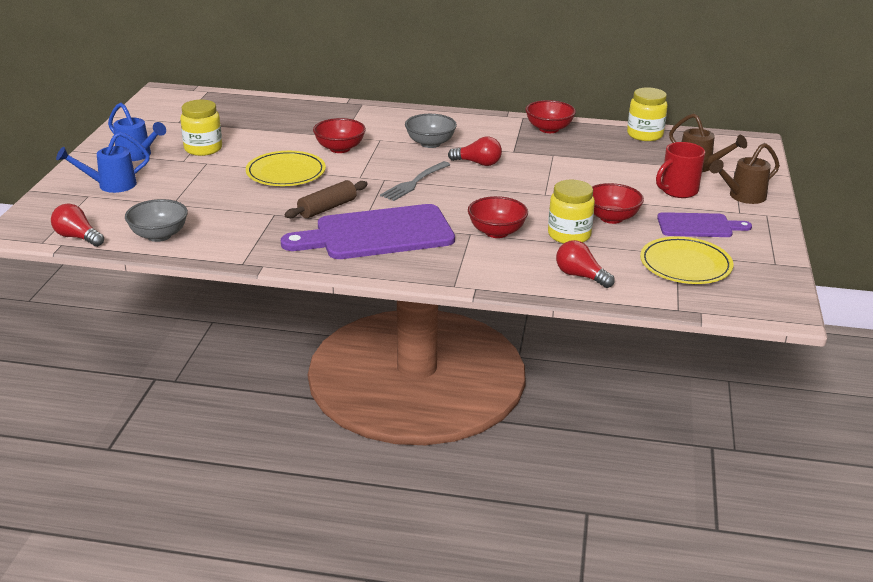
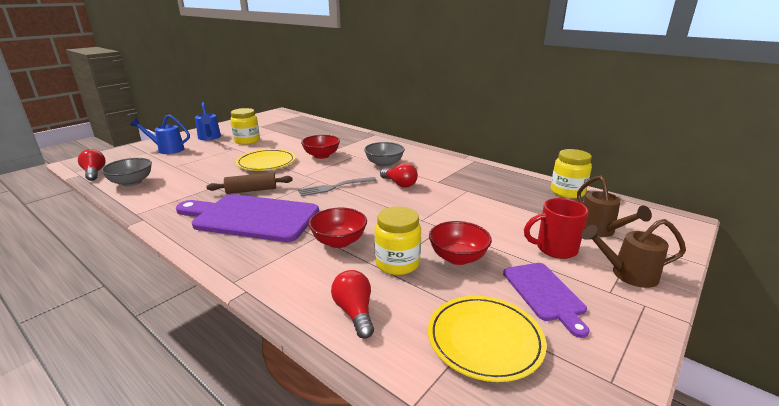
camera: 30 degrees right, 5 degrees down
(549, 129) = (486, 172): red bowl -> none
(698, 226) = (545, 294): purple cutting board -> purple cutting board turned 45 degrees clockwise

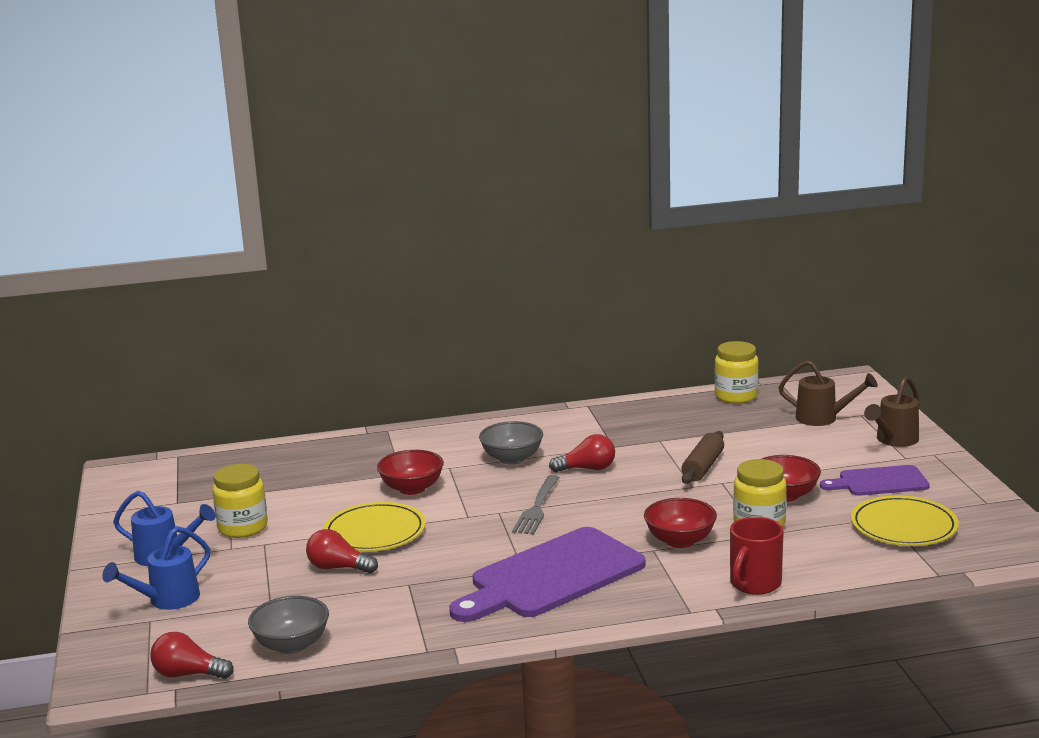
camera: 50 degrees left, 5 degrees down
(251, 190) = (465, 561): brown rolling pin -> brown rolling pin (703, 467)
(354, 312) = (811, 566): red light bulb -> red light bulb (338, 568)
(545, 294) = (879, 482): purple cutting board -> purple cutting board turned 150 degrees clockwise
(554, 249) = (825, 450): red mug -> red mug (754, 584)

